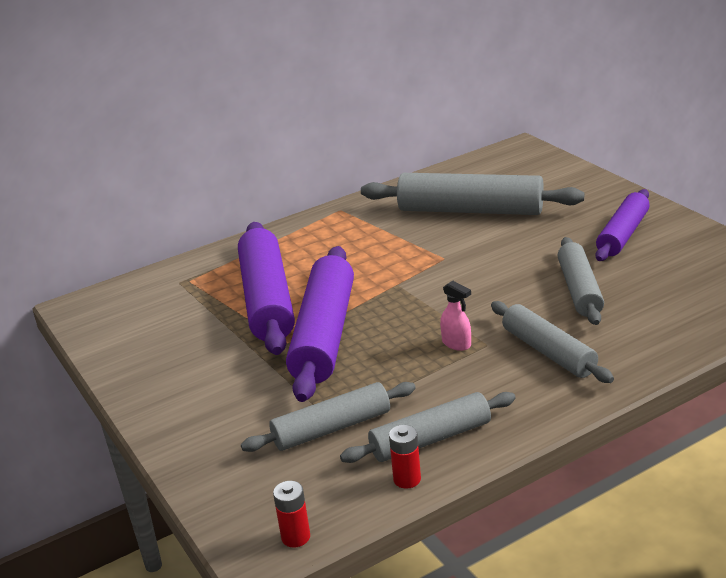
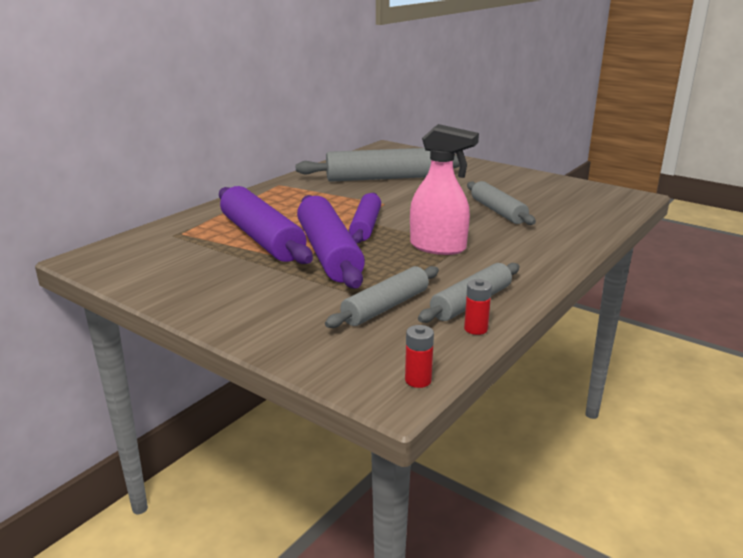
camera: 25 degrees left, 5 degrees down
(456, 344) = (438, 247): pink spray bottle -> pink spray bottle, size x2.16
(548, 352) = (509, 244): grey rolling pin -> none
(623, 234) = (499, 182): purple rolling pin -> purple rolling pin (366, 226)

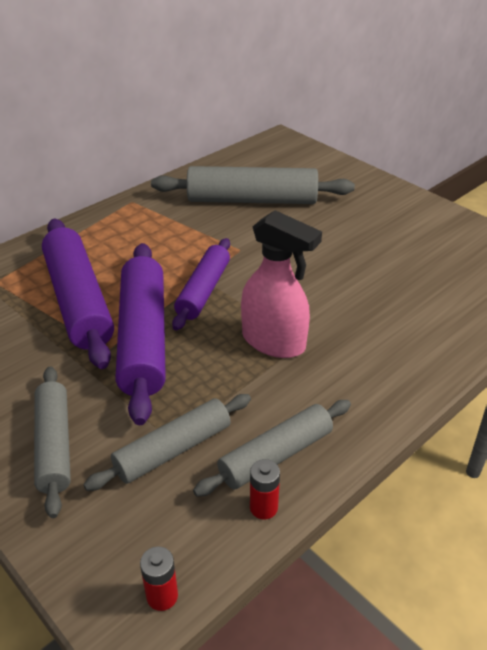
camera: 10 degrees right, 15 degrees up
(497, 211) = (370, 279): grey rolling pin -> grey rolling pin (54, 445)

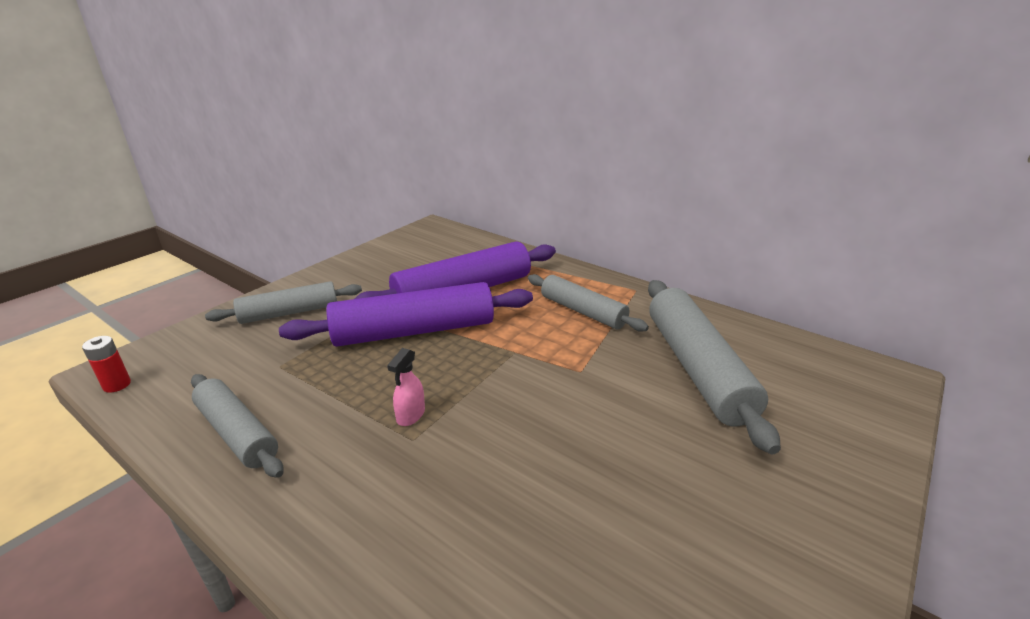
camera: 80 degrees right, 10 degrees down
(173, 450) = (266, 368): grey rolling pin -> grey rolling pin (582, 311)
(204, 291) = (493, 355): purple rolling pin -> none
(263, 507) = (175, 431): red battery -> none
(274, 342) = (410, 415): pink spray bottle -> pink spray bottle, size x0.46

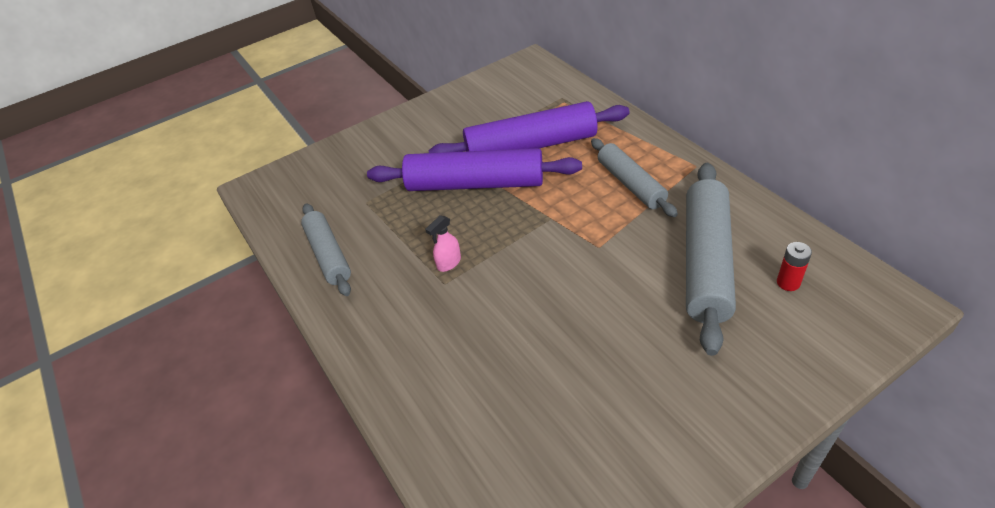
camera: 25 degrees right, 15 degrees up
(117, 385) = (257, 200): red battery -> red battery (788, 283)
(289, 312) = (383, 150): grey rolling pin -> none

